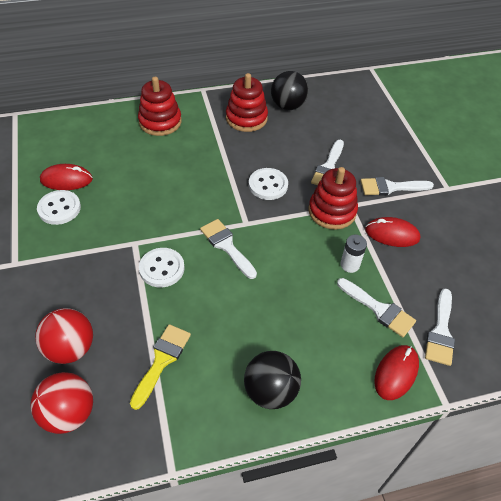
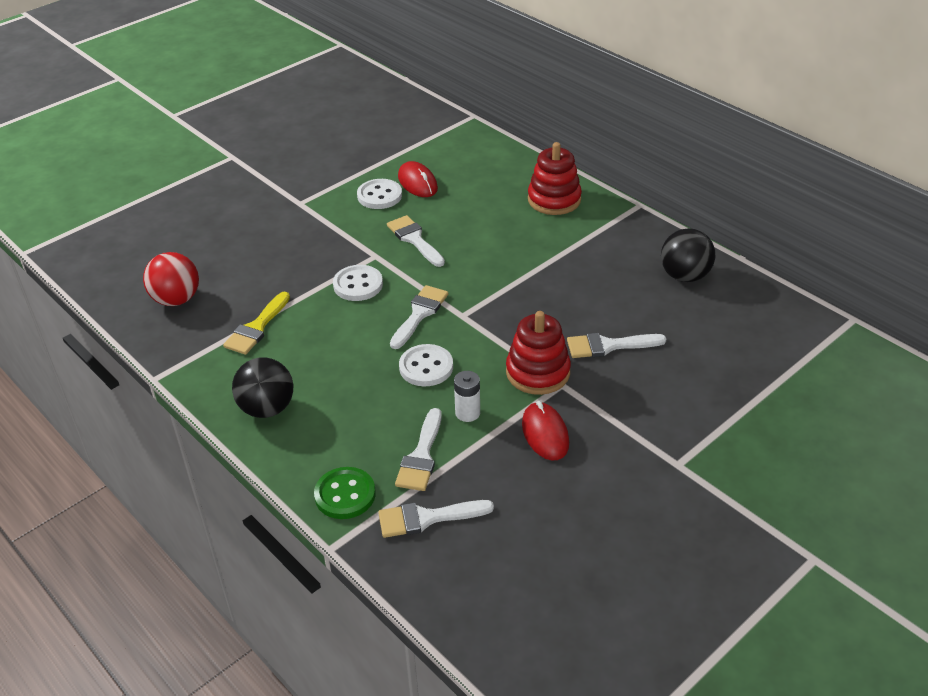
camera: 65 degrees right, 10 degrees down
(70, 348) = (236, 272): red ball -> none
(162, 360) = (257, 328): yellow brush -> yellow brush turned 120 degrees clockwise
(246, 118) = (626, 254): red stacking toy -> none
(268, 185) = (533, 310): white button -> white button (426, 367)
(391, 187) = (626, 409): white brush -> white brush (414, 239)
(396, 373) = (345, 495): red mouse -> green button

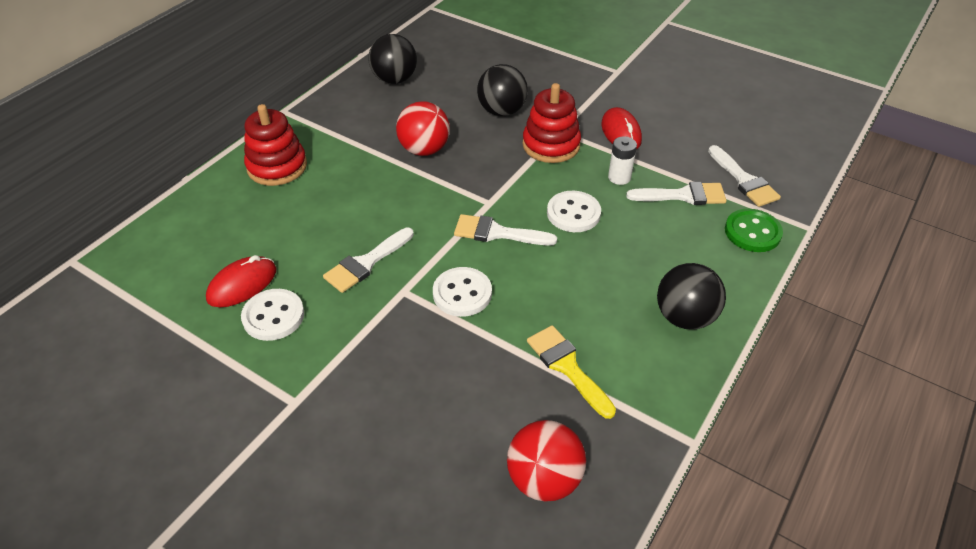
camera: 105 degrees left, 5 degrees up
(257, 328) = (567, 367): yellow brush -> yellow brush turned 135 degrees counterclockwise
(545, 434) = (621, 132): red mouse -> red mouse turned 75 degrees counterclockwise
(554, 284) = (424, 150): none -> red ball
(608, 346) = (502, 111): white brush -> black ball

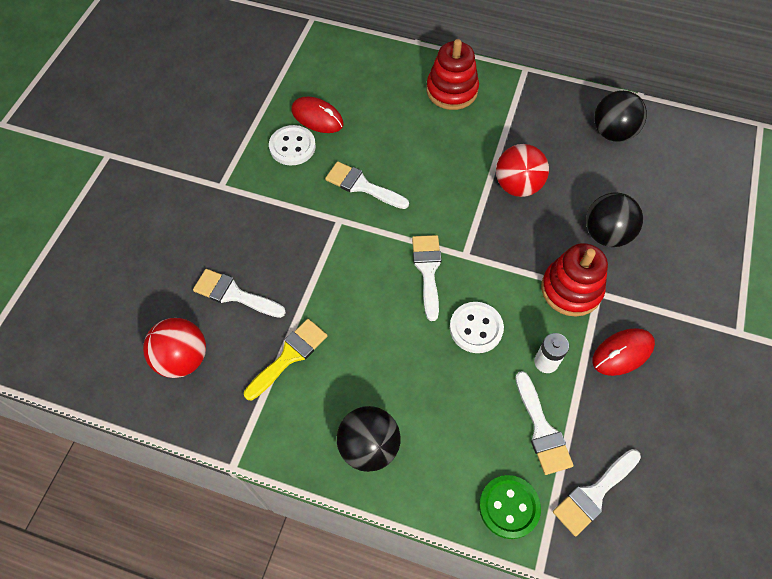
camera: 75 degrees right, 15 degrees up
(462, 293) = (348, 261): white button -> none
(468, 410) = (234, 294): none -> white brush

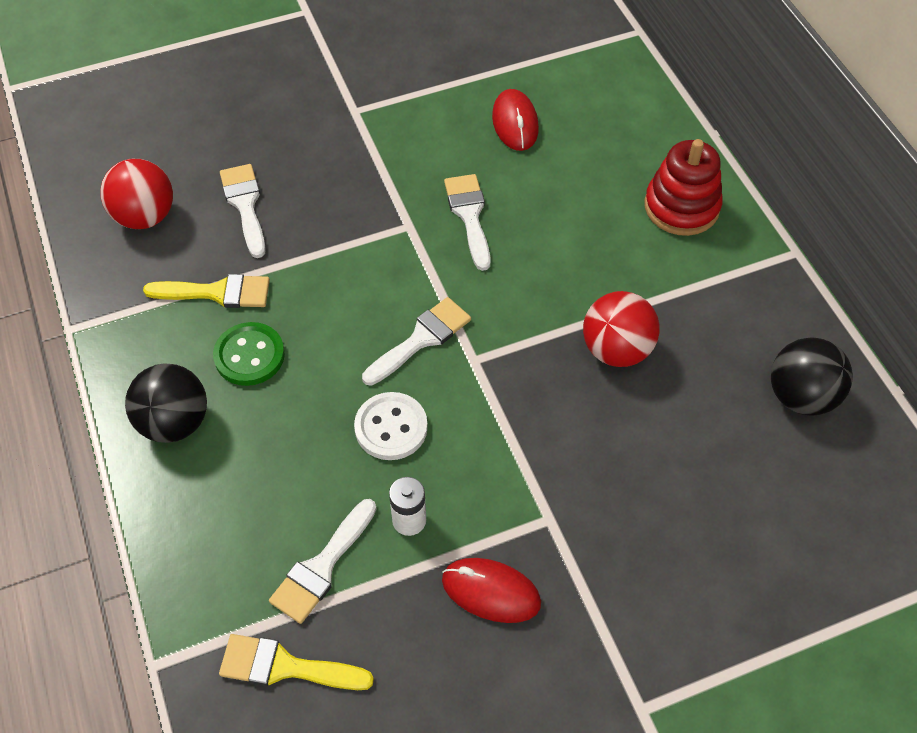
camera: 50 degrees right, 5 degrees down
(292, 147) = (457, 129): white button -> none
(509, 507) = (205, 590): green button -> green button (249, 356)
(571, 289) = (527, 488): red stacking toy -> none
(594, 494) = (285, 667): white brush -> yellow brush
(606, 234) = (640, 478): black ball -> none

